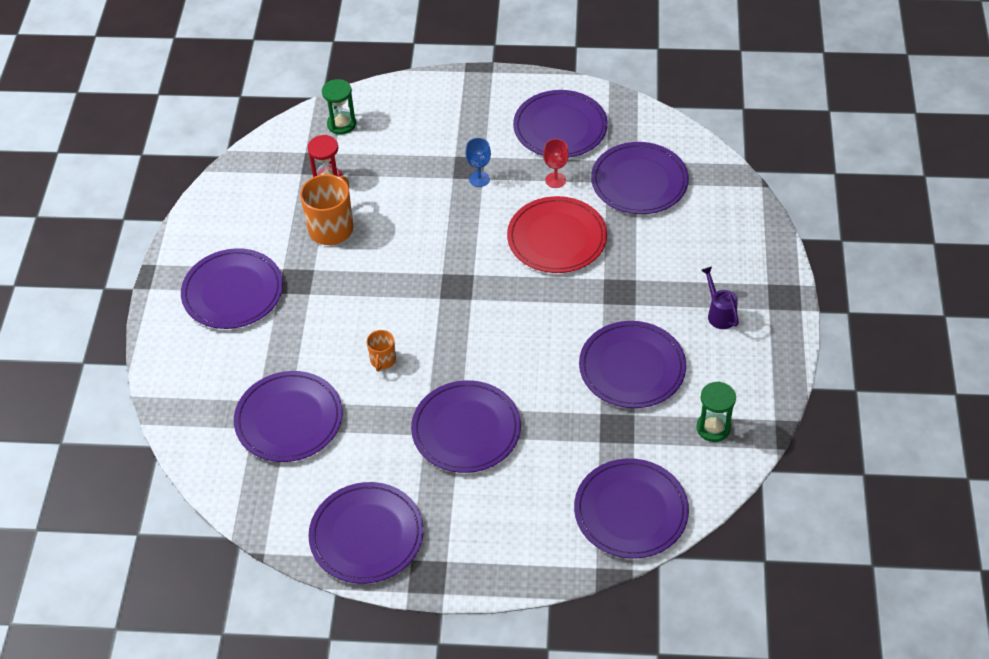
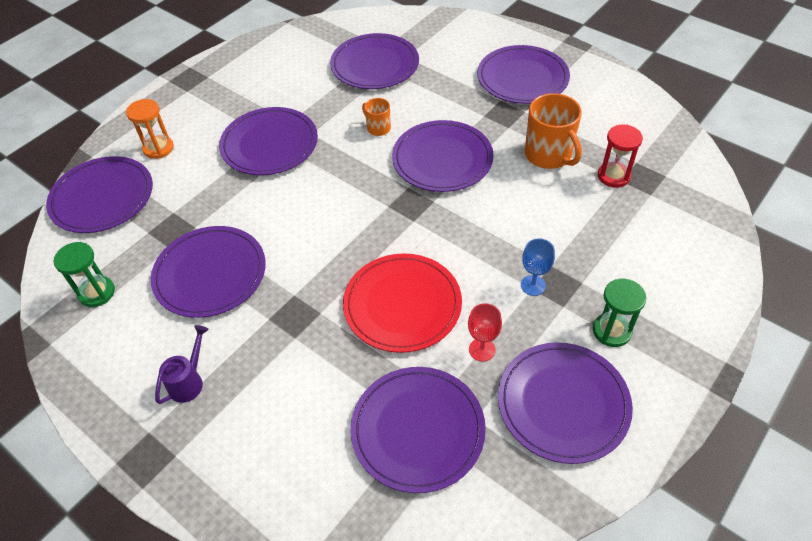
camera: 125 degrees right, 0 degrees up
(341, 124) = (692, 216): green hourglass -> green hourglass (611, 331)
(366, 535) = (247, 65): purple plate -> purple plate (442, 159)
(541, 517) = (158, 148): none -> orange hourglass
(719, 314) = (189, 381): purple watering can -> purple watering can turned 75 degrees counterclockwise

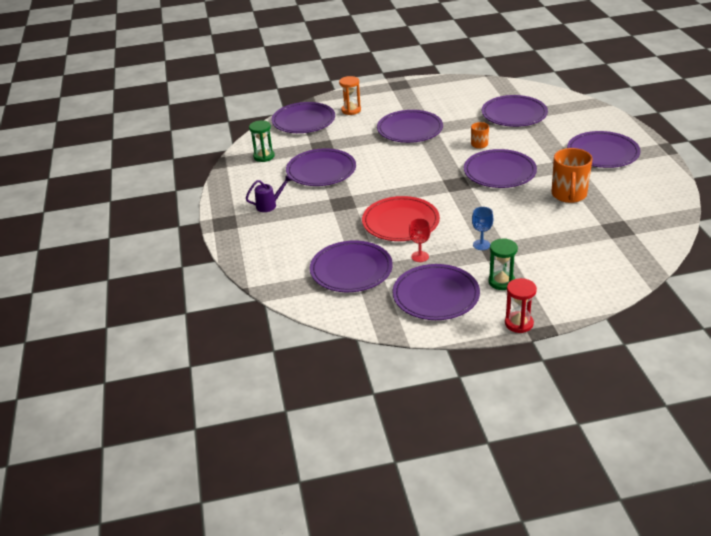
camera: 40 degrees right, 15 degrees down
(613, 176) = (598, 220): red hourglass -> red hourglass (519, 323)

